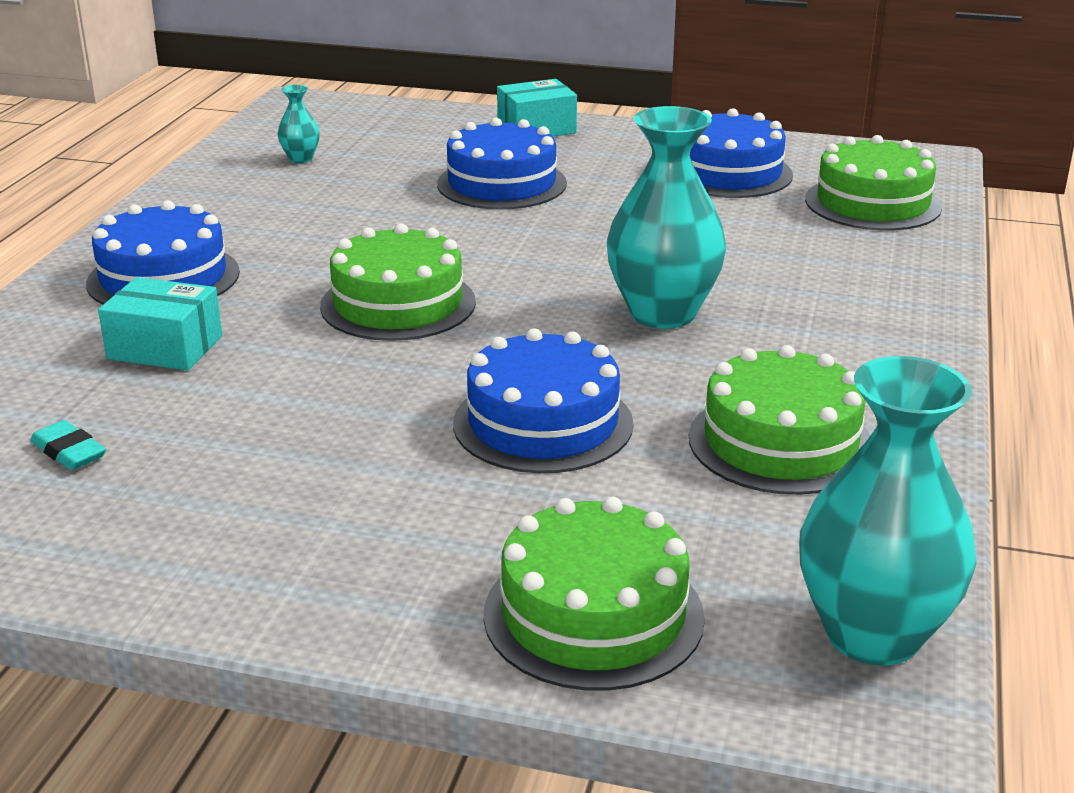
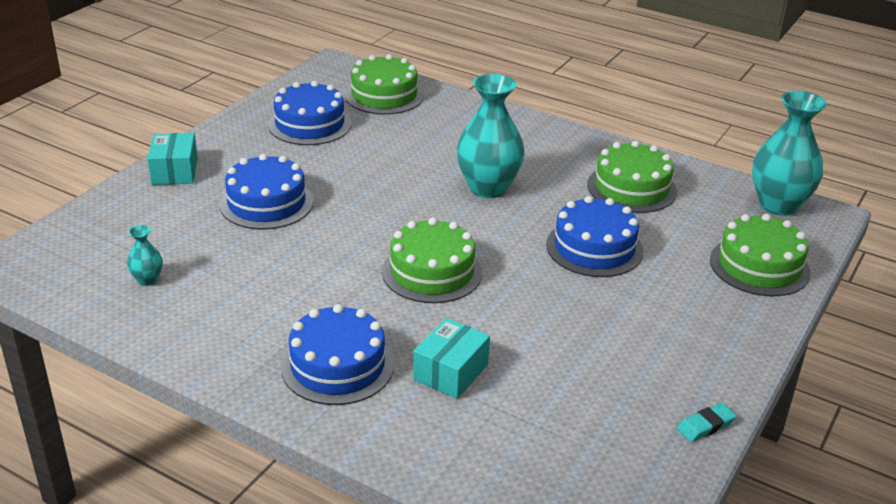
camera: 75 degrees left, 5 degrees up
(69, 451) = (576, 420): turquoise eraser -> turquoise eraser (705, 426)

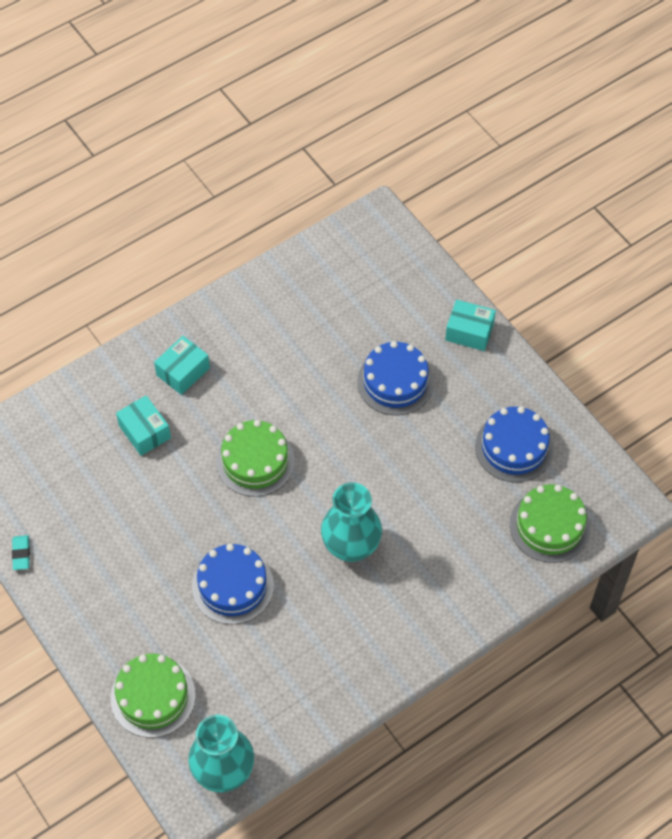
camera: 115 degrees right, 25 degrees up
(147, 280) = (326, 289): turquoise vase -> none
(337, 366) = (183, 371): blue cake -> turquoise box
(631, 188) = (302, 662): green cake -> none

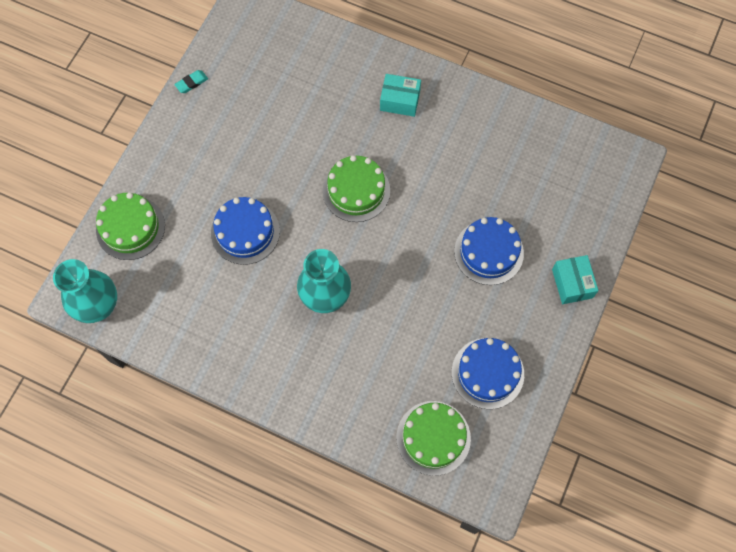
camera: 60 degrees right, 10 degrees up
(144, 432) = (334, 104): turquoise box -> none

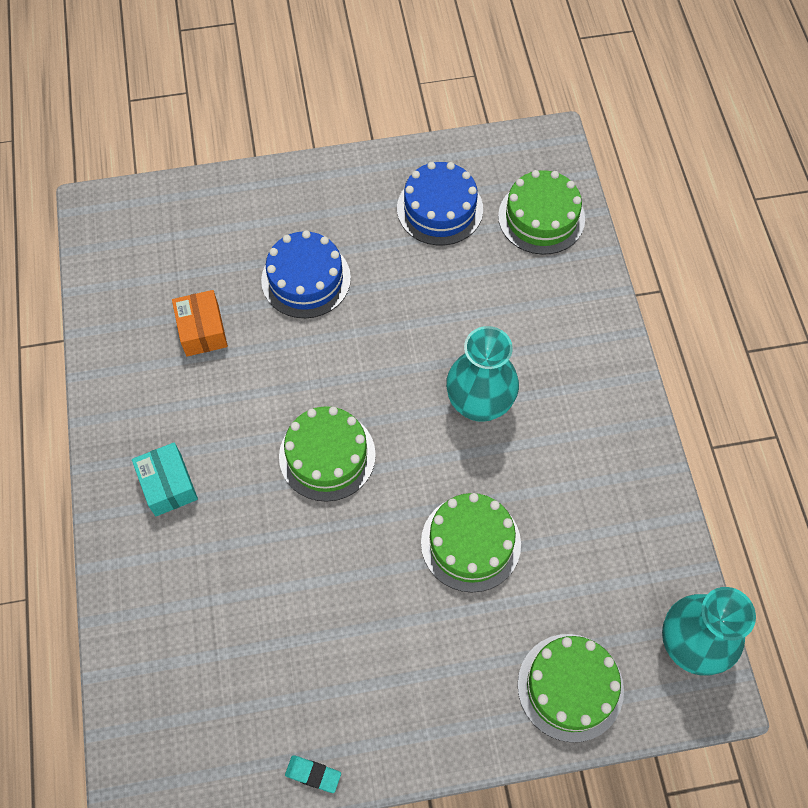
camera: 125 degrees left, 5 degrees down
(245, 232) = (470, 543): blue cake -> green cake
(491, 171) = (202, 330): none -> orange box
(572, 283) = (286, 188): turquoise box -> none

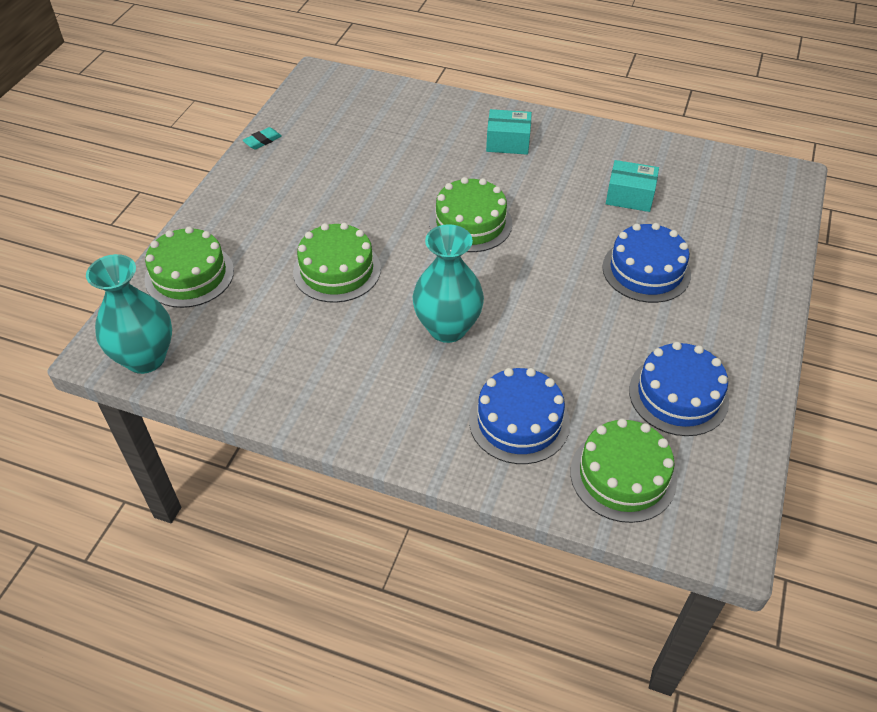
camera: 120 degrees right, 15 degrees down
(202, 330) = (629, 196): orange box -> turquoise box
(540, 303) = (519, 421): none -> blue cake

